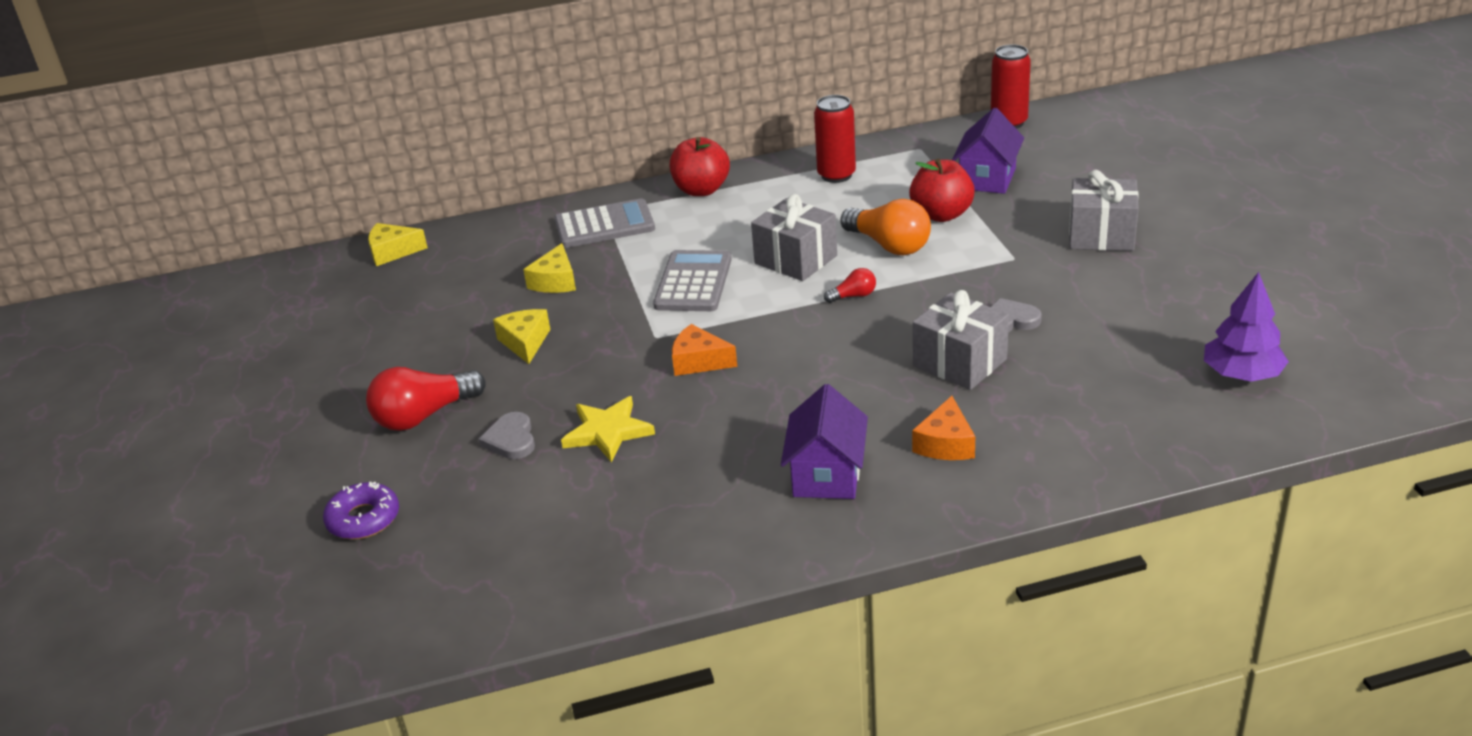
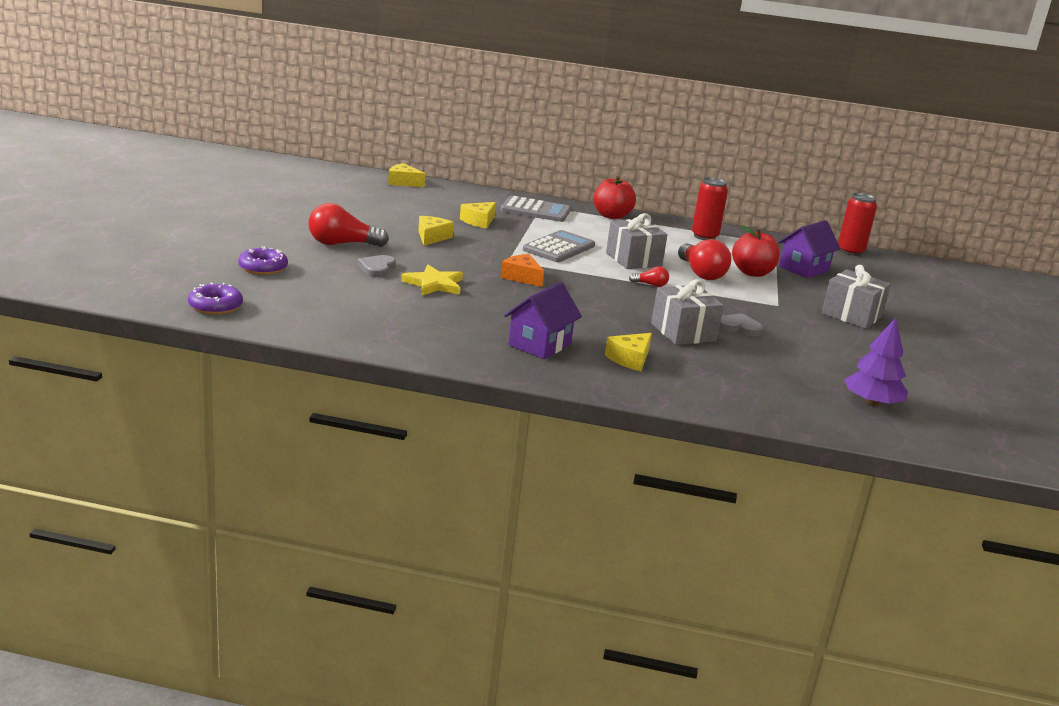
camera: 20 degrees right, 10 degrees down
(371, 630) = (215, 306): none -> purple donut
(889, 245) = (701, 273): orange light bulb -> red light bulb
(945, 443) = (630, 359): orange cheese -> yellow cheese

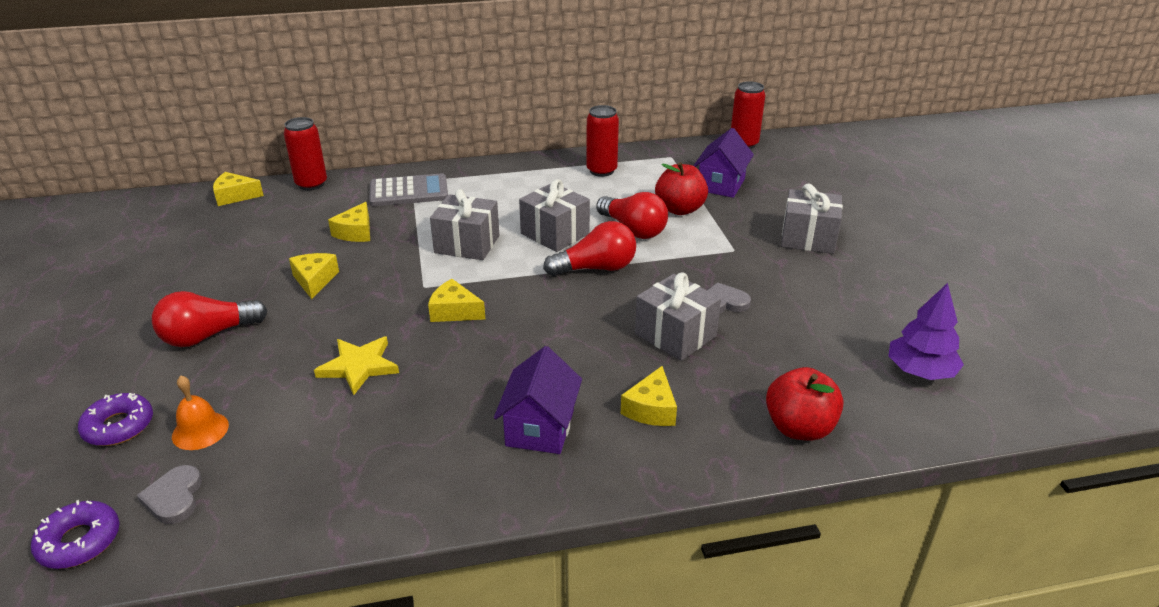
camera: 20 degrees left, 10 degrees up
(312, 283) = (200, 430): none -> orange bell
(377, 268) = (274, 365): grey heart -> grey heart (174, 497)
(463, 189) = (311, 184): none -> red can
(522, 277) = (454, 311): orange cheese -> yellow cheese
(559, 248) = (467, 244): grey calculator -> grey gift
(611, 216) = (493, 172): red apple -> red apple (799, 428)
(650, 285) = (596, 268): red light bulb -> red light bulb, size x2.04

